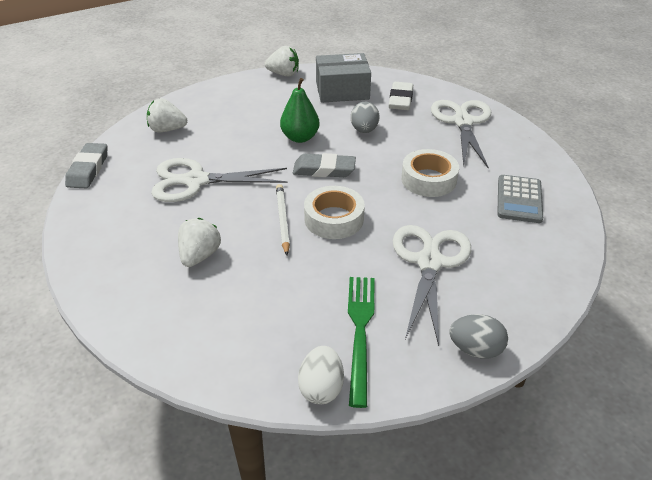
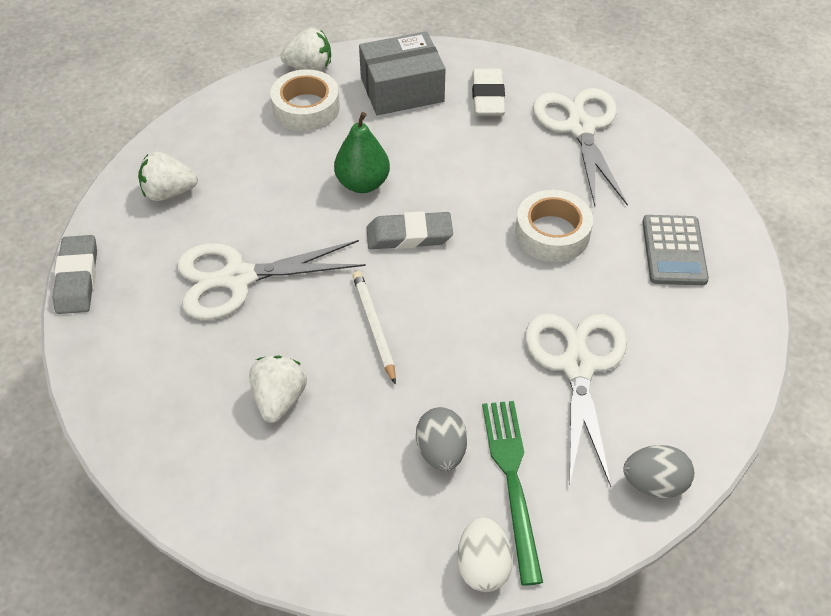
camera: 10 degrees left, 10 degrees up
(334, 219) = (441, 315): white tape -> white tape (306, 108)
(364, 130) = (448, 159): grey egg -> grey egg (441, 451)

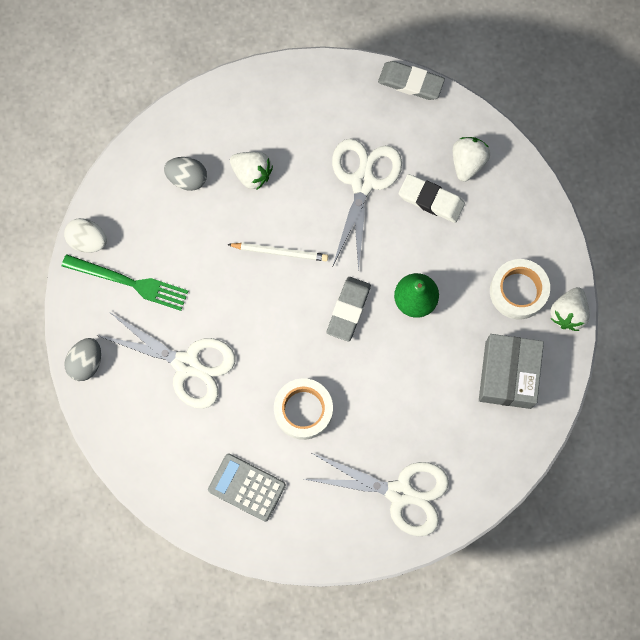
camera: 115 degrees right, 25 degrees up
(441, 451) = (169, 251): grey egg -> grey egg (187, 178)
(487, 97) = (469, 438): white eraser -> white eraser (431, 200)

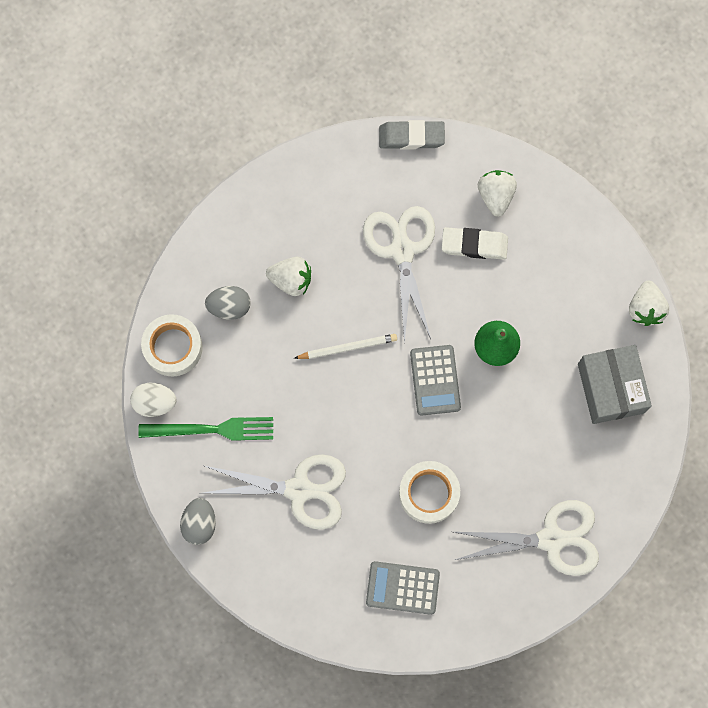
camera: 20 degrees left, 0 degrees up
(348, 310) = (435, 380): grey eraser -> grey calculator
(518, 291) = (590, 304): white tape -> white tape (173, 347)

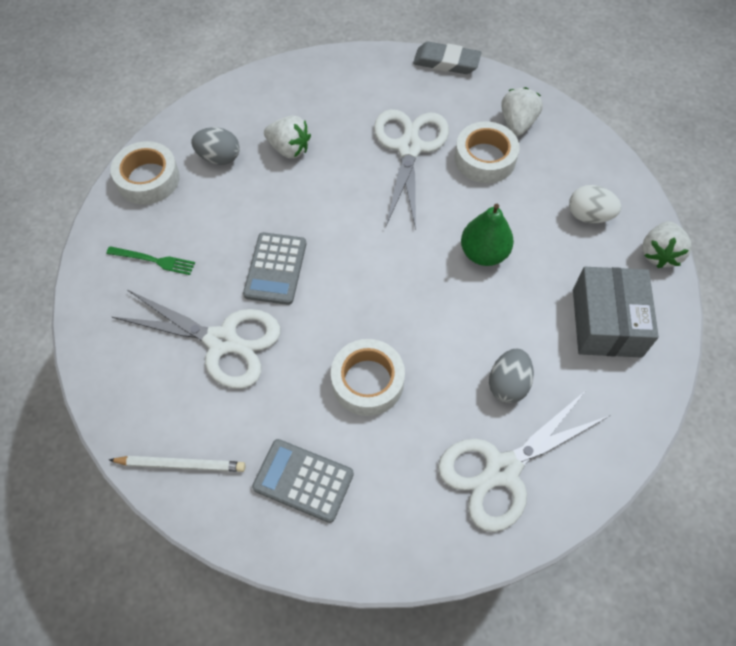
camera: 15 degrees right, 15 degrees down
(155, 403) = (107, 222): white egg -> white egg (589, 216)
(199, 523) = (99, 349): grey egg -> grey egg (508, 384)
(212, 429) = (154, 260): green fork -> green fork, size x0.60
(347, 347) = (325, 218): white pencil -> white pencil (181, 465)
(435, 380) = (409, 269): grey calculator -> grey calculator (275, 269)
(474, 245) = (485, 158): white eraser -> white tape
(551, 539) = (502, 470): white scissors -> white scissors turned 135 degrees clockwise

